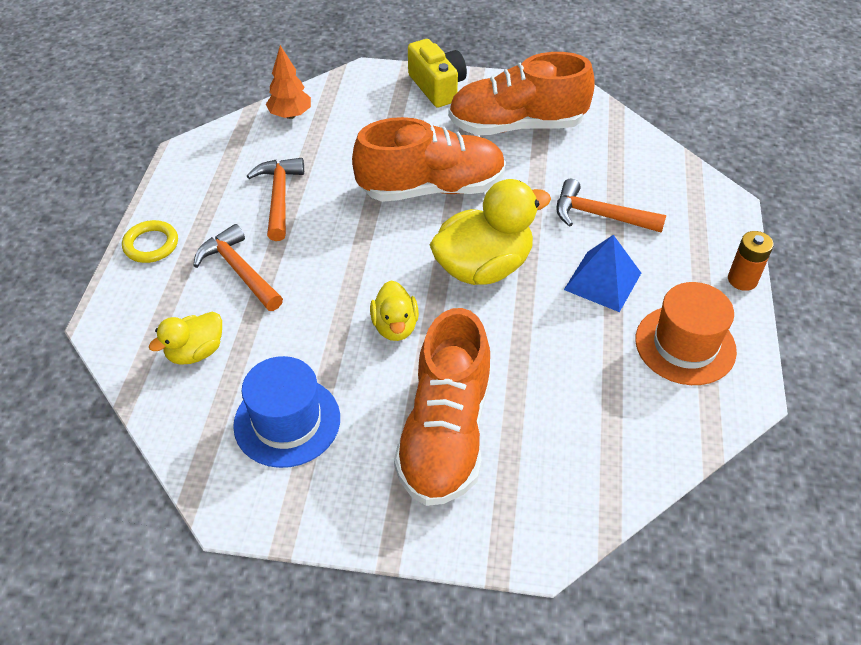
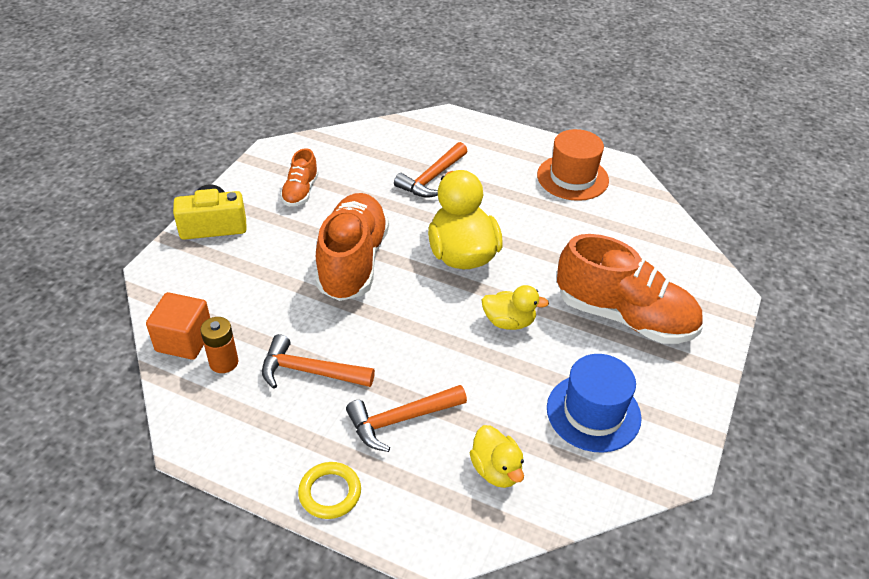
camera: 75 degrees left, 5 degrees down
(290, 115) = (184, 340): orange tree -> orange cube
(517, 125) = (300, 192): orange shoe -> orange shoe, size x0.50
(602, 281) = (500, 197): blue pyramid -> none
(742, 280) = (523, 135): orange battery -> orange battery (224, 362)

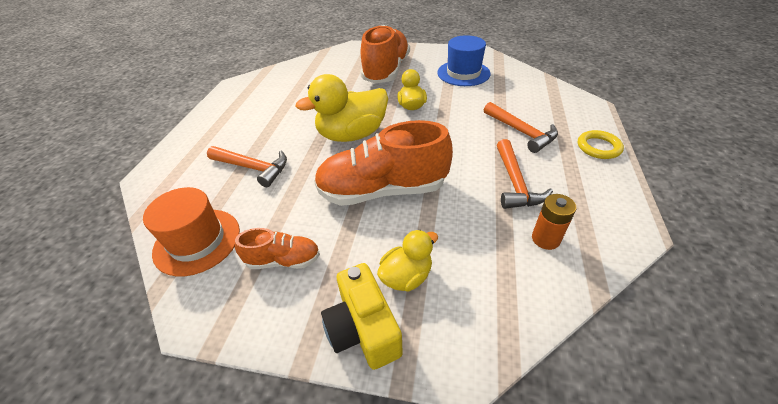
camera: 100 degrees left, 0 degrees up
(184, 340) = (544, 281): orange cube -> none
(496, 470) = (525, 95): yellow duck -> yellow duck (406, 276)
(572, 177) = (249, 100): orange hat -> orange hat (197, 241)

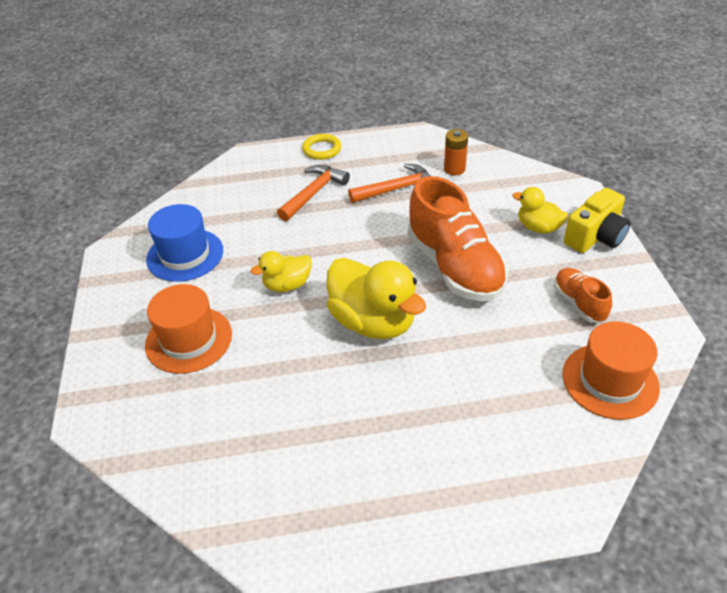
camera: 110 degrees left, 0 degrees up
(253, 168) = (483, 393): orange hammer -> none
(386, 71) = (189, 339): orange shoe -> orange hat

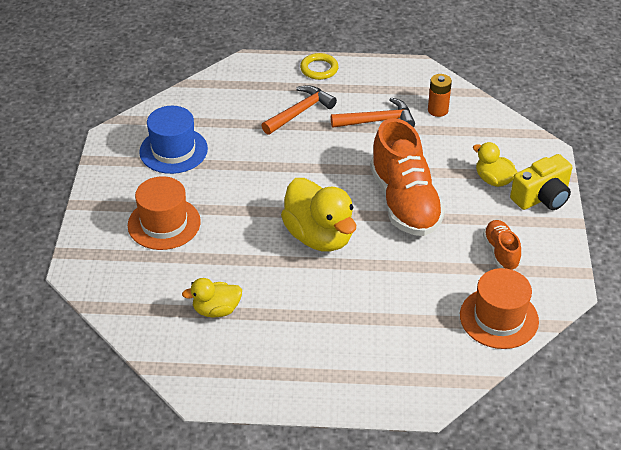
camera: 10 degrees right, 0 degrees up
(287, 285) = (255, 192): yellow duck -> yellow duck (216, 310)

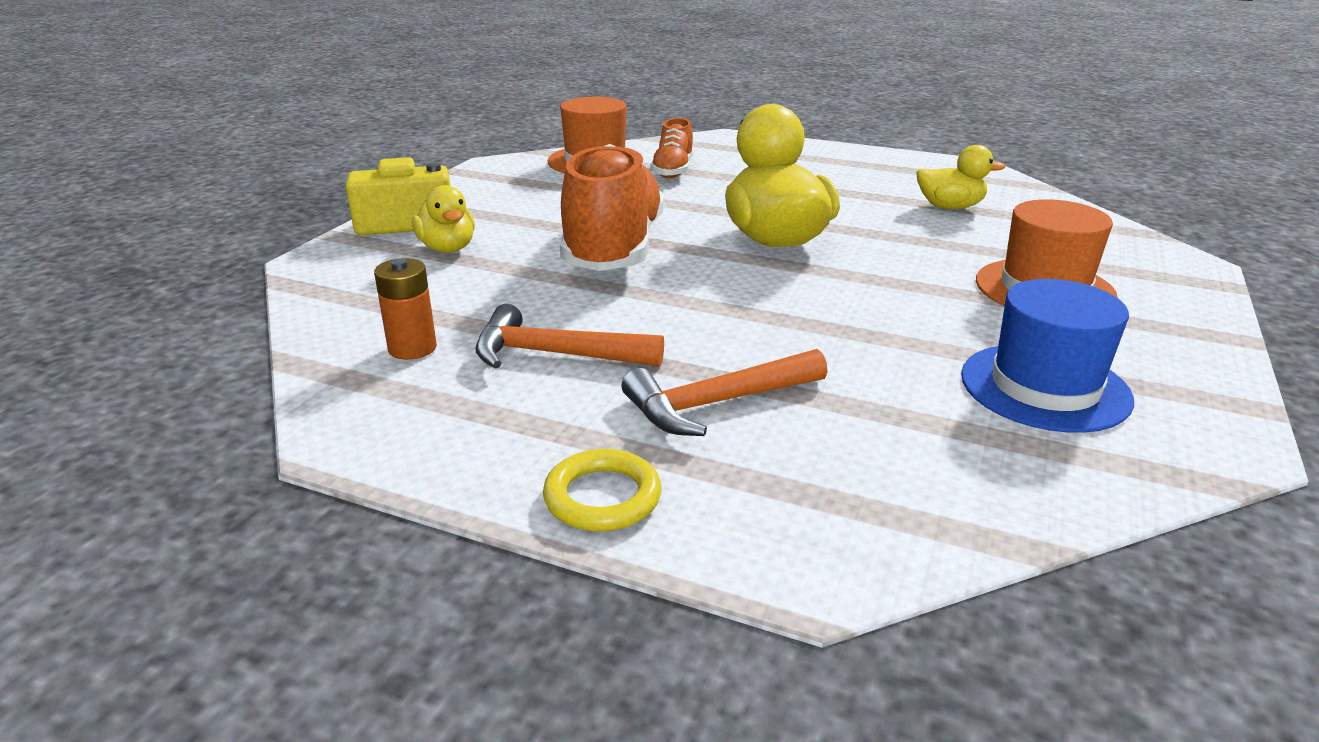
camera: 160 degrees left, 15 degrees down
(501, 252) = (532, 194): orange shoe -> orange shoe (673, 171)

